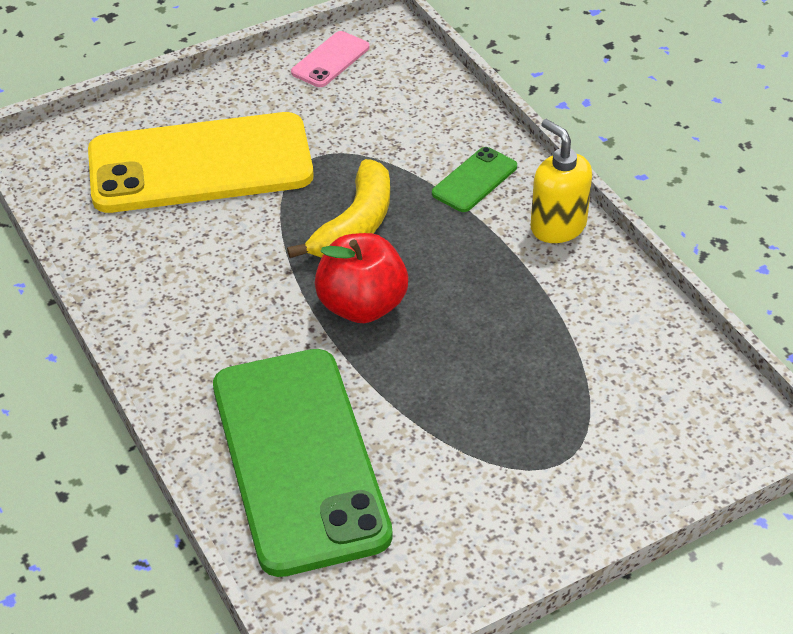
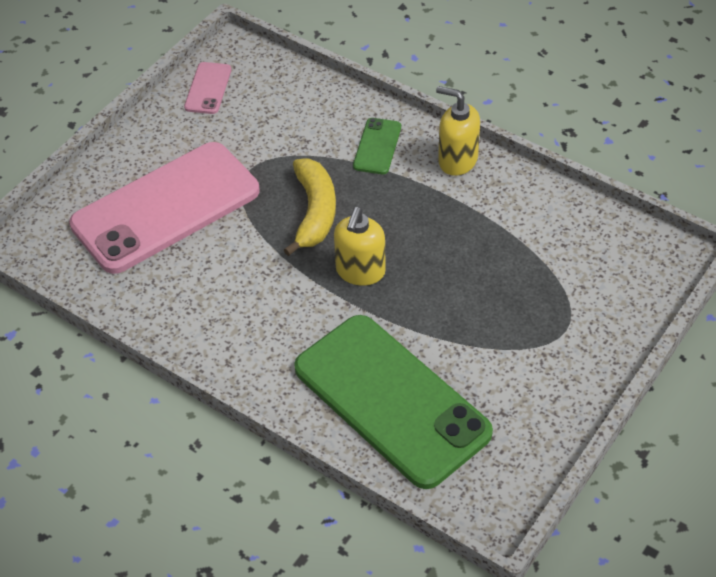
camera: 25 degrees left, 5 degrees up
(200, 164) = (166, 208): yellow phone -> pink phone
(362, 306) = (360, 271): red apple -> yellow soap dispenser

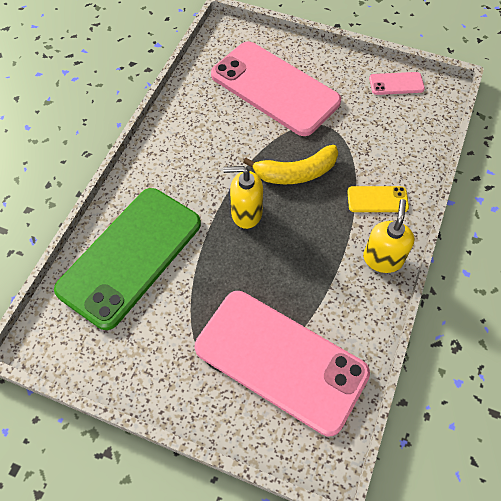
camera: 75 degrees right, 10 degrees up
(377, 146) = (377, 199): green phone -> yellow phone
(562, 273) = (280, 360): none -> pink phone

